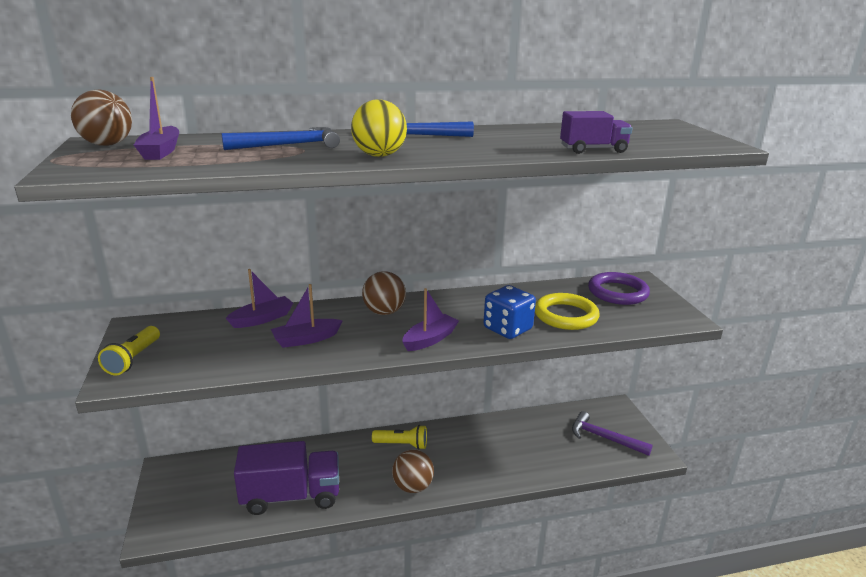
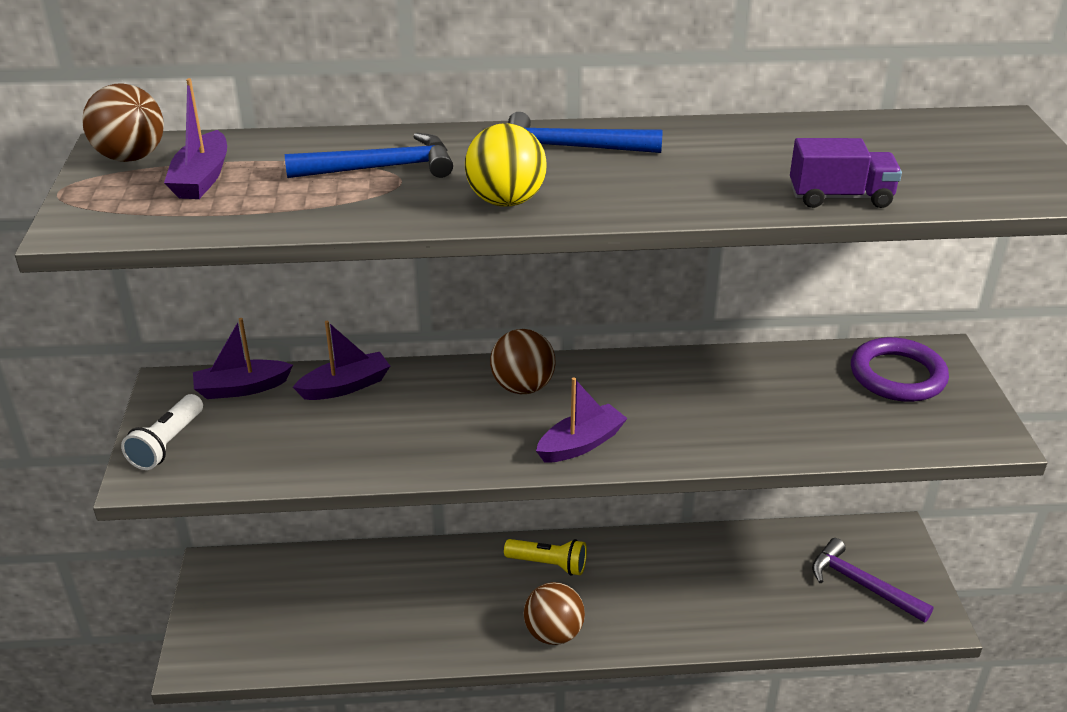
camera: 10 degrees right, 10 degrees up
(133, 359) = (167, 444): yellow flashlight -> white flashlight
(291, 496) = (381, 629): purple truck -> none
(306, 339) = (403, 429): purple boat -> purple boat (241, 388)
(507, 329) = (702, 434): blue dice -> none
(565, 315) = (799, 415): yellow ring -> none

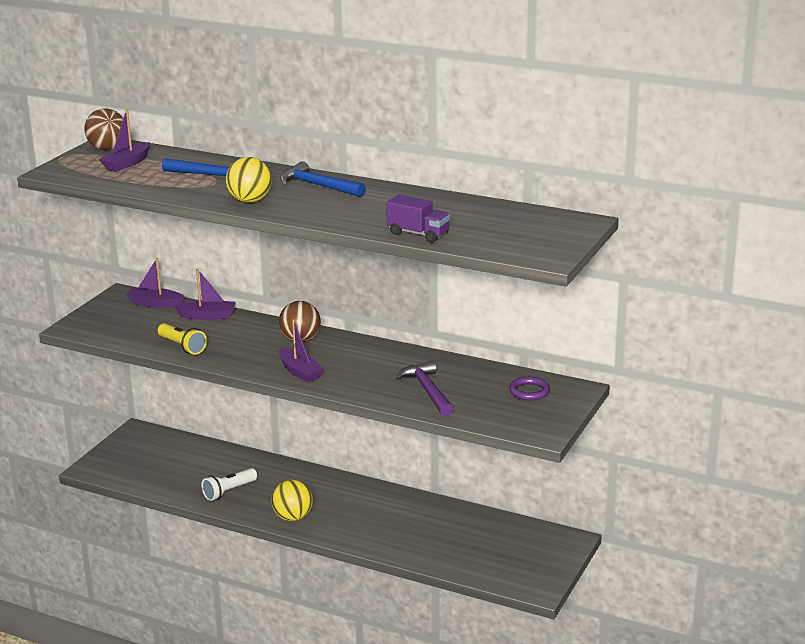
camera: 30 degrees right, 10 degrees down
(167, 444) = (96, 317): white flashlight -> white flashlight (229, 491)
(548, 564) = (324, 486): yellow flashlight -> yellow flashlight (182, 346)
(553, 633) = (293, 517): brown ball -> yellow ball
(581, 444) = (300, 372): purple boat -> purple boat turned 60 degrees clockwise
(862, 585) = (511, 556): purple hammer -> purple hammer (427, 391)
(897, 375) = (529, 391): purple ring -> purple ring, size x0.61

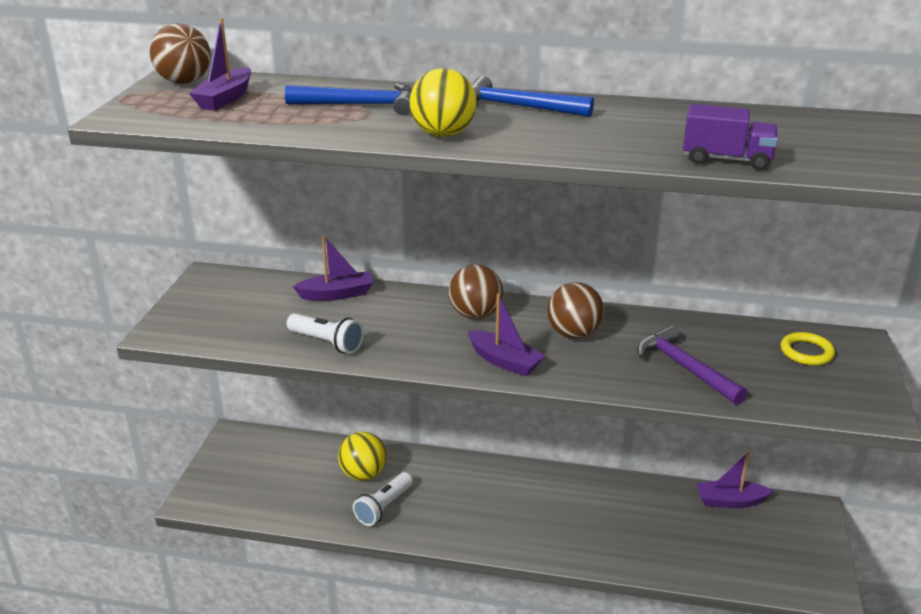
camera: 15 degrees left, 5 degrees up
(155, 304) = (259, 285): purple boat -> purple boat (730, 501)
(182, 346) = (327, 343): yellow flashlight -> white flashlight
(293, 517) = (480, 533): yellow ball -> yellow ball (363, 474)
(363, 360) = (573, 334): none -> brown ball
(529, 391) = (806, 352): purple ring -> yellow ring

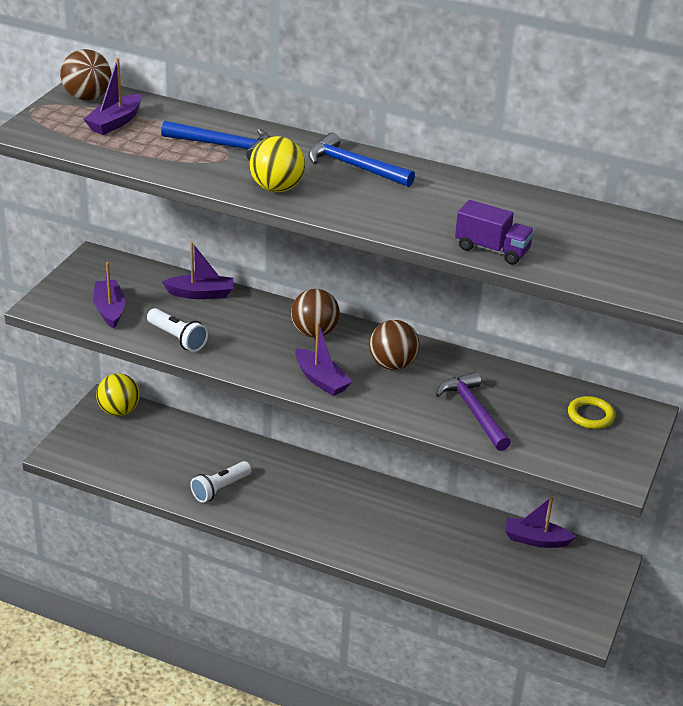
camera: 10 degrees right, 5 degrees up
(240, 325) = (109, 310): none -> purple boat
(363, 474) = (211, 457): yellow ball -> yellow ball (119, 411)

